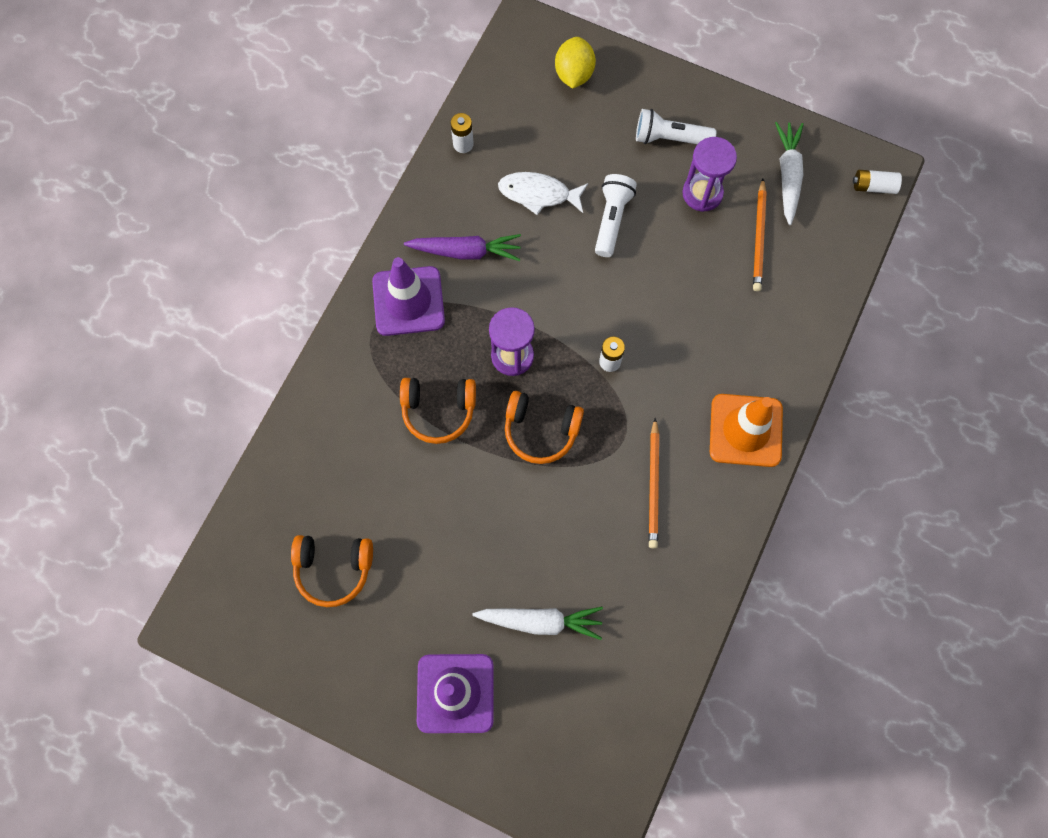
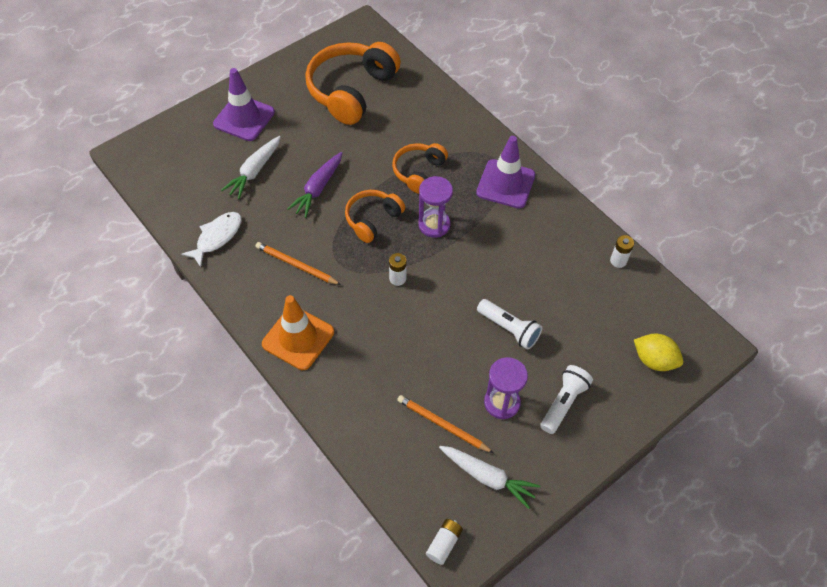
camera: 115 degrees right, 15 degrees down
(333, 569) = (351, 90): orange headphones -> orange headphones, size x1.78
(465, 251) = (527, 229): purple carrot -> purple carrot (318, 189)
(538, 194) = (553, 291): white fish -> white fish (217, 237)

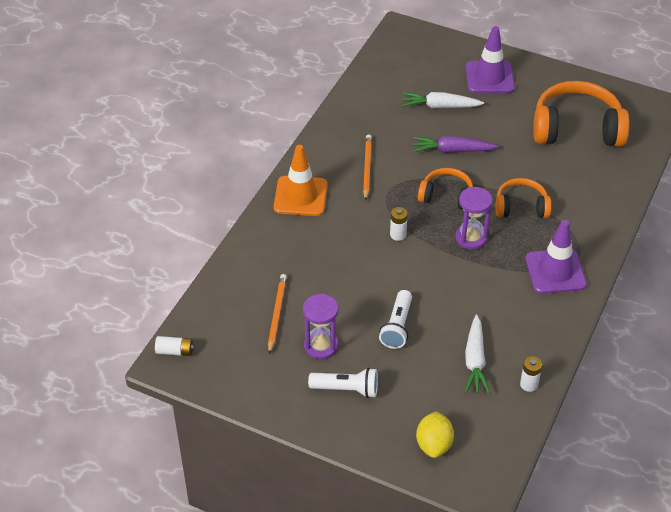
camera: 65 degrees right, 10 degrees down
(217, 237) = (360, 112): white fish -> none
(487, 477) = (246, 359): white carrot -> white carrot (475, 360)

